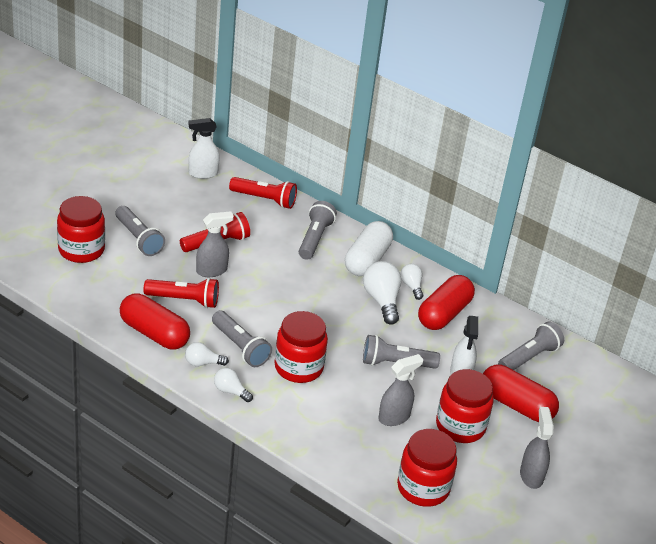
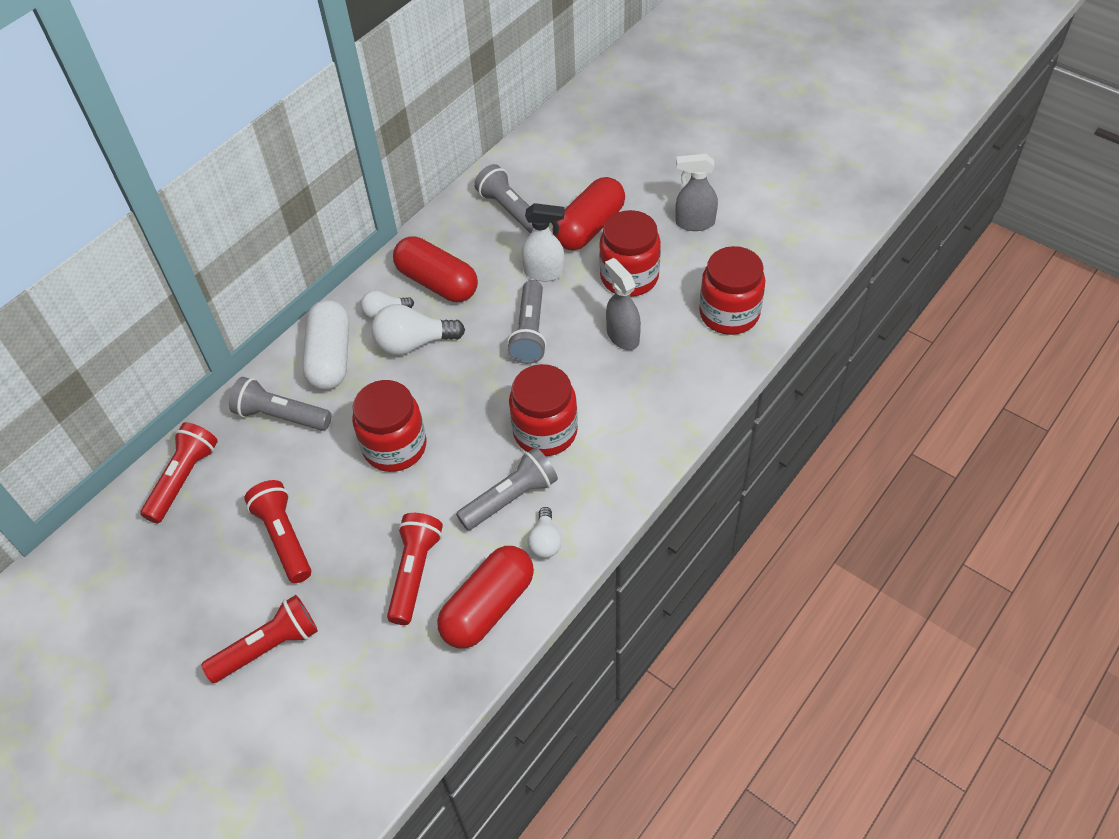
camera: 80 degrees left, 15 degrees up
(81, 250) = (292, 732): red jar -> red jar (395, 447)
(138, 239) = (268, 647): grey flashlight -> red flashlight
(202, 173) = (105, 566): white spray bottle -> none
(212, 271) = (349, 540): grey spray bottle -> none
(230, 391) = (596, 506): white light bulb -> none
(367, 260) = (330, 357): white capsule -> white capsule turned 60 degrees clockwise

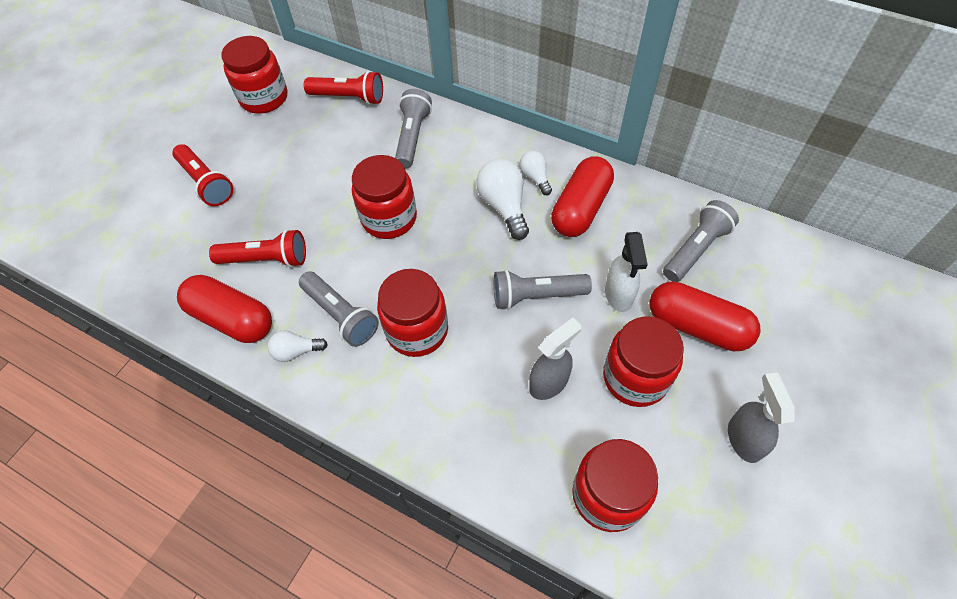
camera: 80 degrees right, 5 degrees up
(137, 580) = (264, 98): none -> red jar
(284, 538) = (299, 168): red flashlight -> none
(330, 357) = (477, 153): white capsule -> none

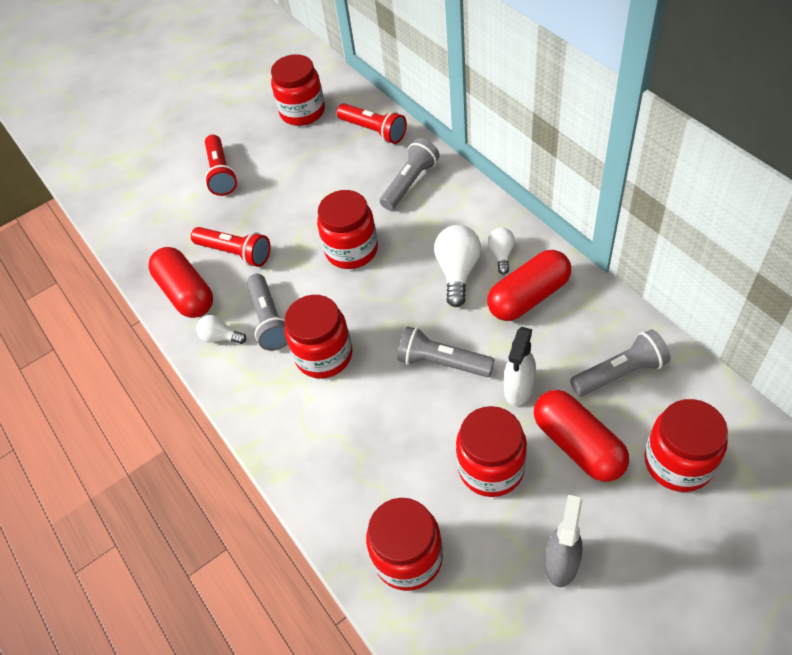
camera: 30 degrees right, 5 degrees down
(549, 382) = (411, 442): grey spray bottle -> none
(785, 309) = (678, 462): none -> red jar

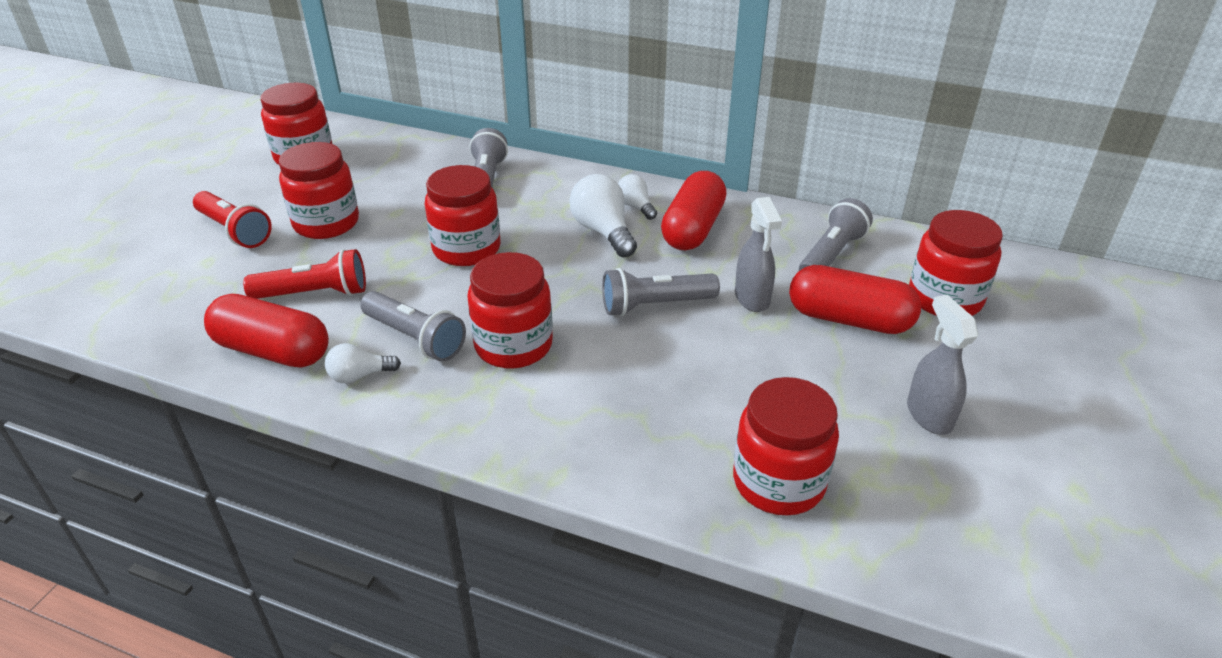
camera: 40 degrees left, 15 degrees down
(373, 131) = (407, 152): red flashlight -> none
(491, 468) = (787, 369): red jar -> red jar (326, 223)
(518, 389) = (752, 298): white spray bottle -> grey spray bottle

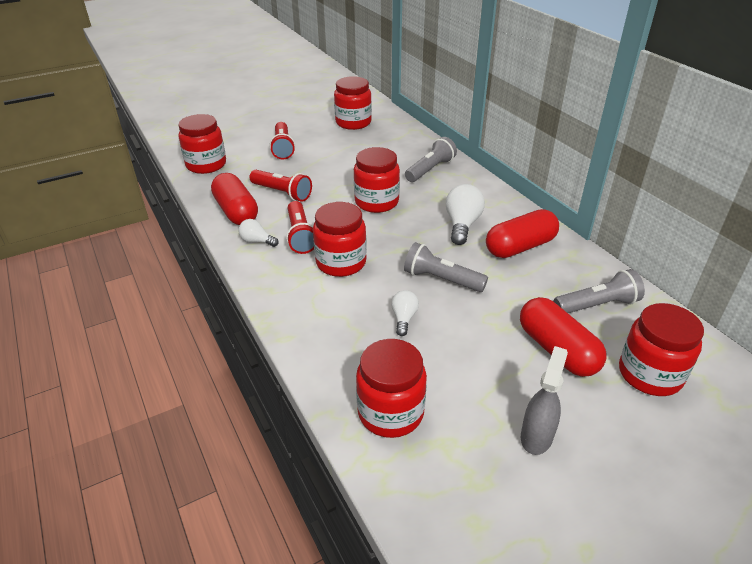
camera: 40 degrees right, 0 degrees up
(326, 223) = (326, 160): red jar -> red jar (206, 165)
(415, 338) = (300, 235): grey flashlight -> red flashlight
(635, 206) = (499, 219): white light bulb -> white light bulb (404, 318)
(752, 298) = (506, 305): grey spray bottle -> none

